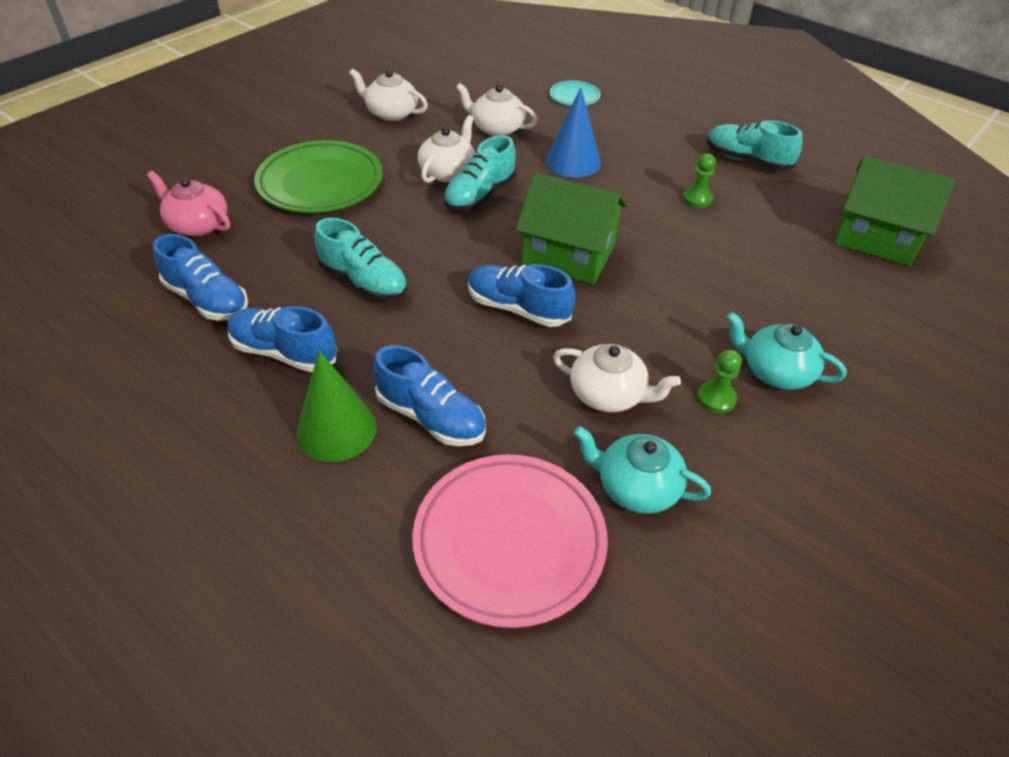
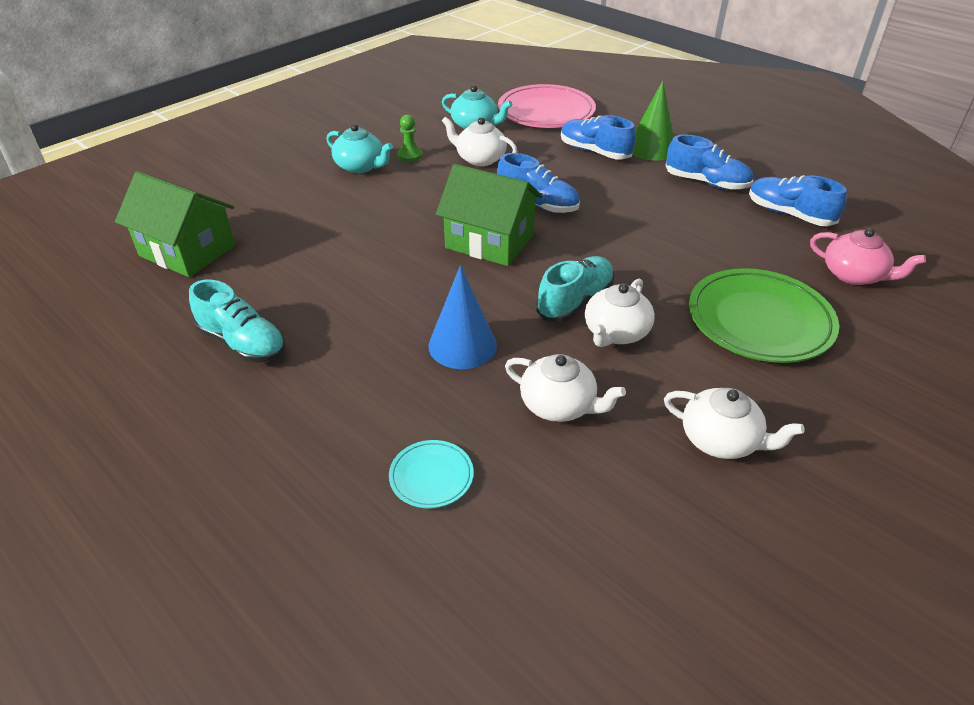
camera: 175 degrees left, 5 degrees down
(364, 282) = (668, 224): turquoise shoe -> none
(697, 199) = (337, 293): green pawn -> none

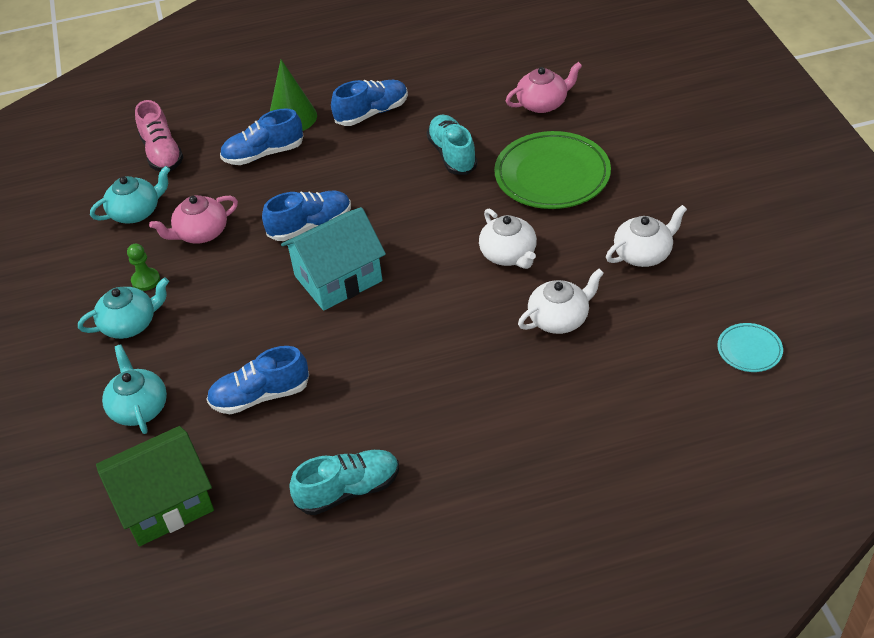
camera: 55 degrees left, 5 degrees up
(279, 202) = (139, 407): none -> turquoise teapot
(431, 476) = (580, 414): turquoise plate -> turquoise plate (749, 350)
(462, 345) = (458, 347): blue cone -> none
(480, 159) = (201, 233): white teapot -> pink teapot
(489, 241) = (338, 278): green house -> turquoise house
(546, 112) = (162, 153): pink plate -> pink shoe
(575, 301) = (457, 260): turquoise shoe -> turquoise shoe (452, 155)
(789, 214) = (451, 93): blue shoe -> blue shoe (260, 396)

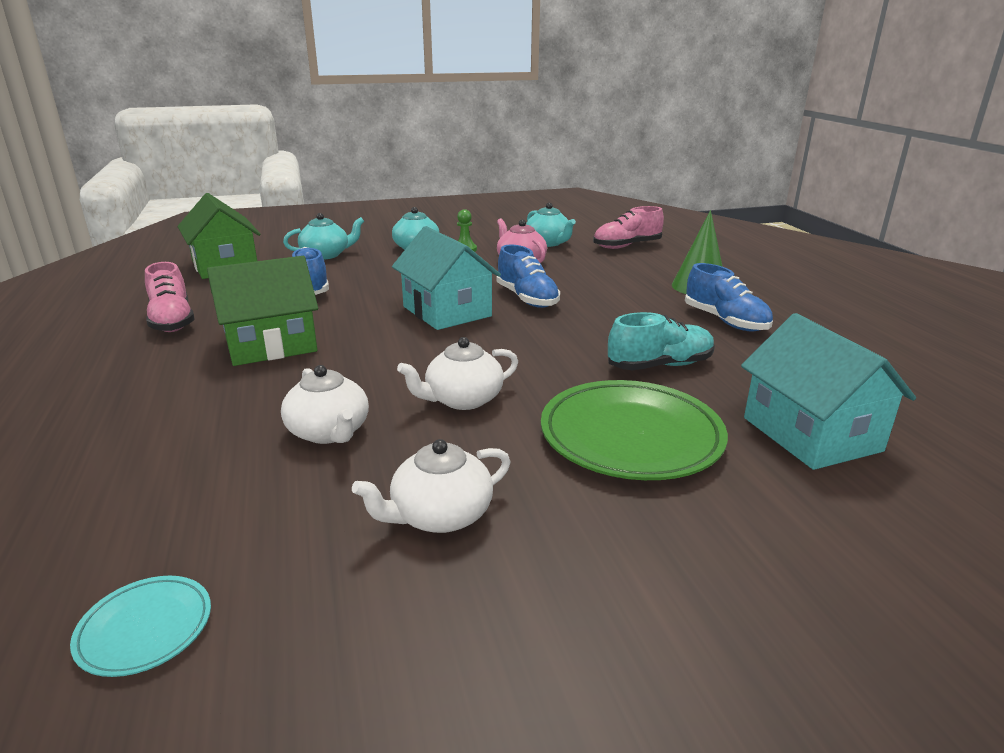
camera: 85 degrees right, 20 degrees down
(263, 154) = (635, 278): blue shoe -> none
(348, 490) = (172, 321): turquoise shoe -> pink shoe
(411, 390) = (271, 345): none -> green house
(543, 103) = (811, 434): pink teapot -> turquoise house
(643, 253) = (439, 515): white teapot -> white teapot turned 90 degrees clockwise

